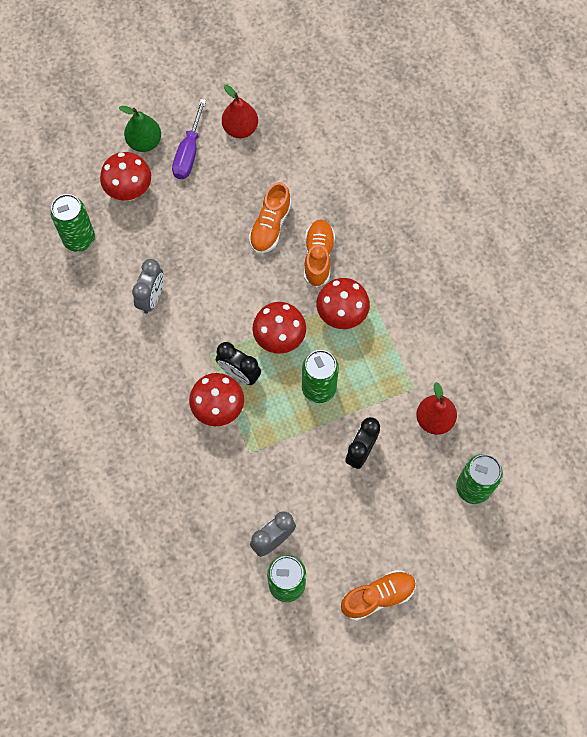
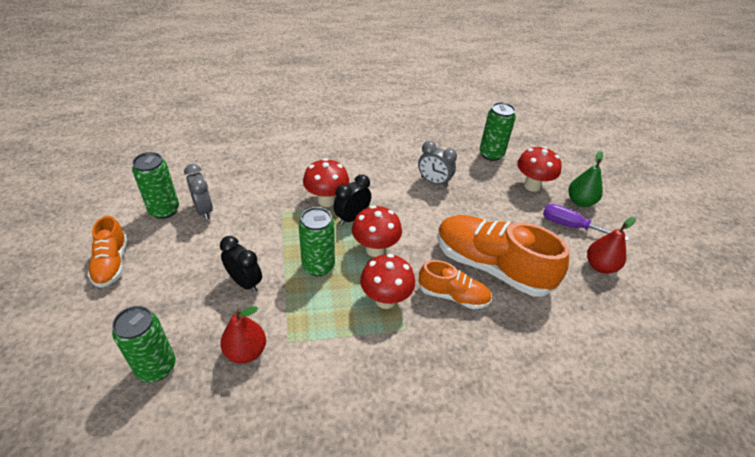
camera: 100 degrees right, 25 degrees down
(270, 226) = (491, 266): orange shoe -> orange shoe, size x1.83

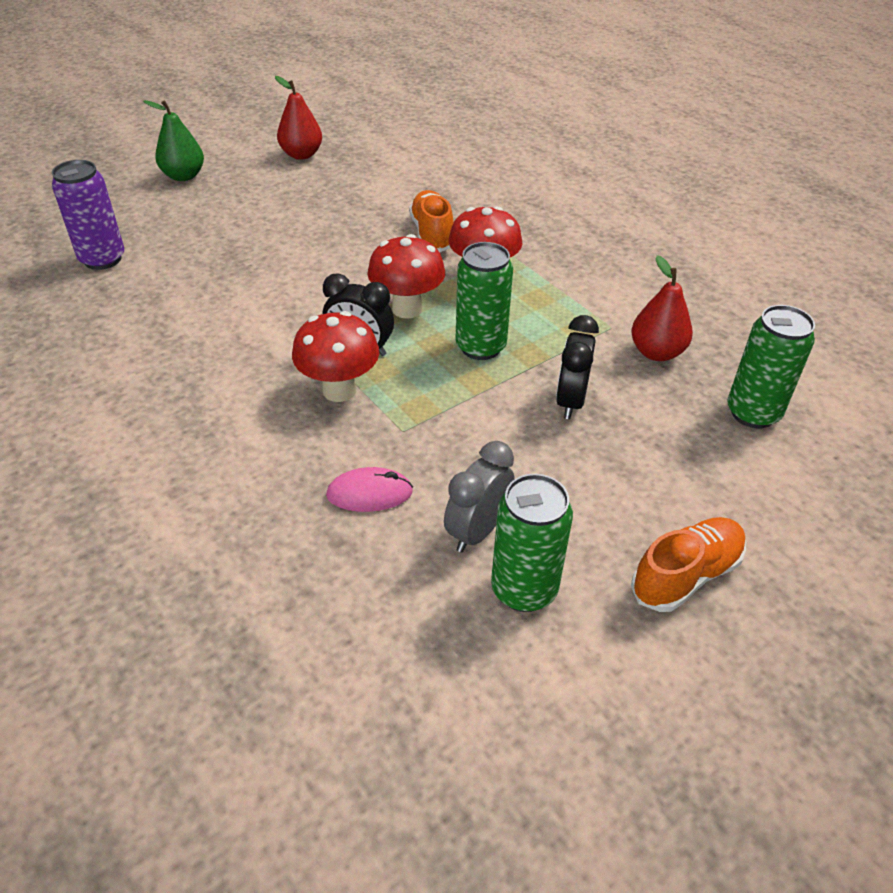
camera: 115 degrees left, 0 degrees up
(254, 188) = (369, 493): none -> pink mouse
(434, 182) = (214, 296): grey clock -> none
(491, 154) = (102, 259): green can -> purple can
(491, 266) = (361, 218): orange shoe -> none
(532, 186) = (169, 213): red mushroom -> none
(571, 226) = (242, 177): purple screwdriver -> none

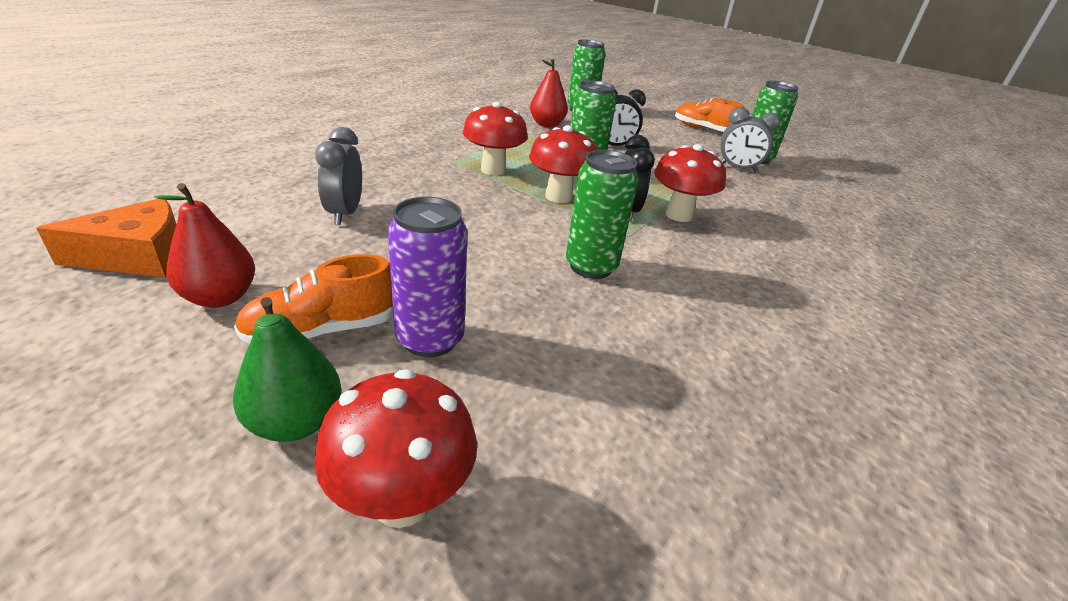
camera: 110 degrees left, 10 degrees down
(102, 259) = (606, 433): purple can -> purple can (430, 339)
(117, 198) = (402, 501): none -> red mushroom
(266, 296) = (591, 267): none -> green can
(359, 131) = (139, 256): none -> orange cheese
(369, 493) = (752, 197): pink mouse -> none
(398, 193) = (345, 214): none -> grey clock
(432, 234) = (431, 192): orange shoe -> orange shoe (322, 330)

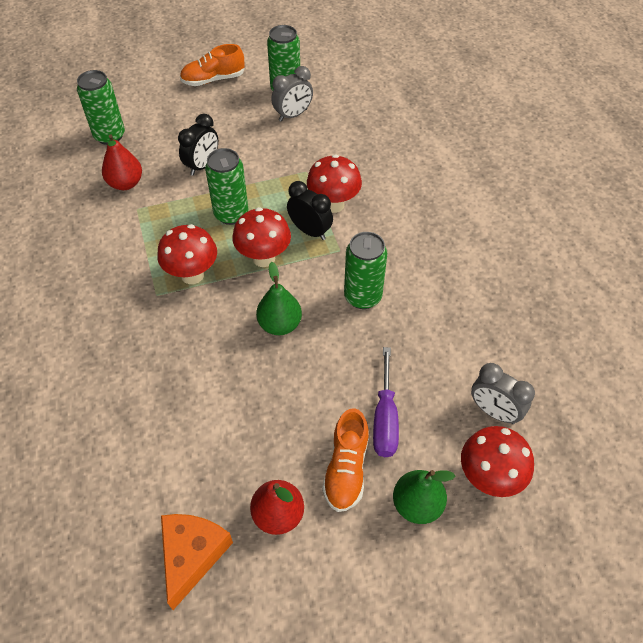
camera: 50 degrees left, 20 degrees up
(345, 214) = (205, 406): grey clock -> grey clock (494, 411)
(430, 339) = (385, 418): purple can -> purple screwdriver
(489, 226) = (280, 324): none -> green pear

